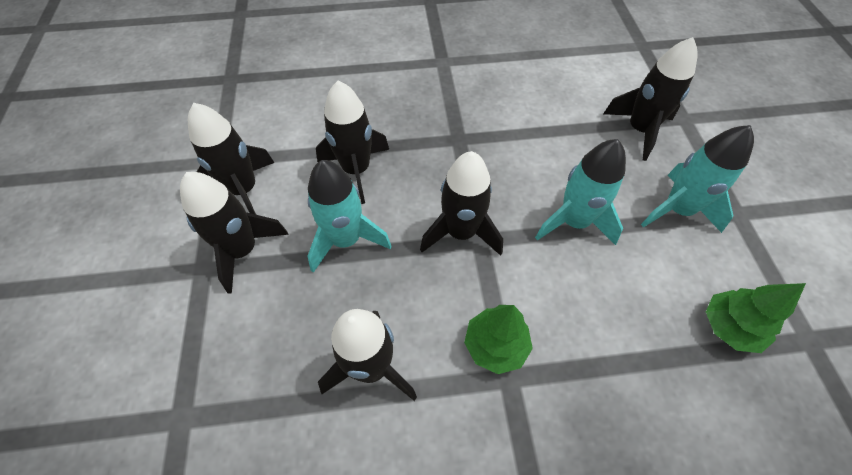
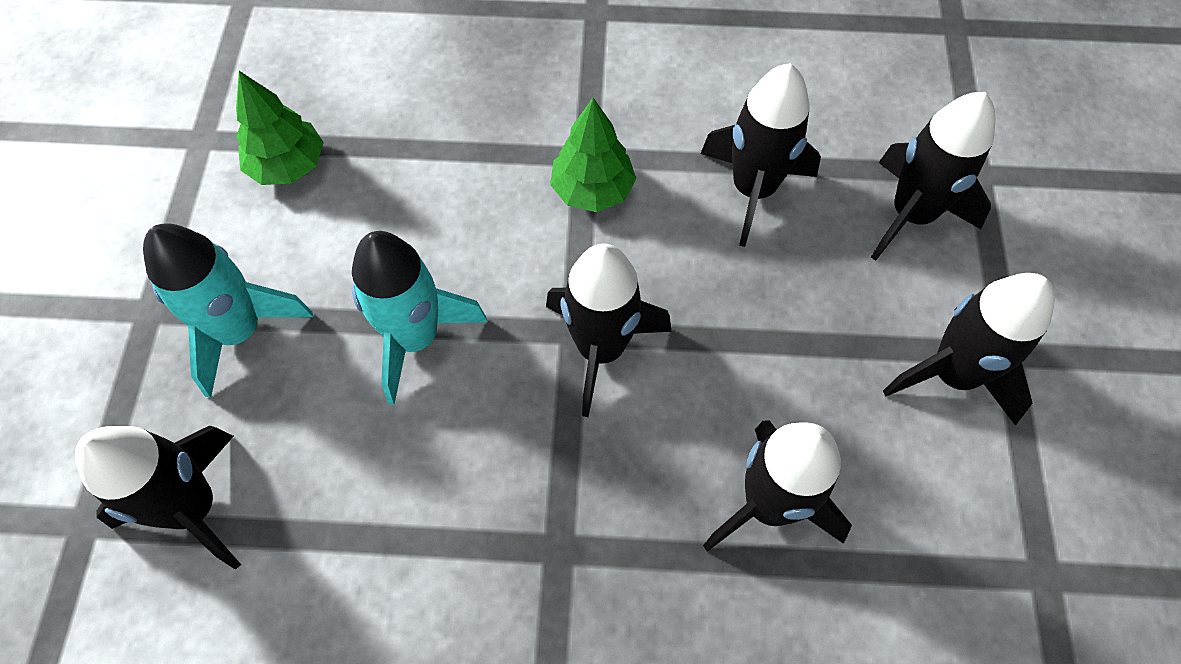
camera: 170 degrees left, 5 degrees up
(244, 190) = (977, 494): black rocket -> black rocket (911, 215)
(346, 240) = (786, 365): turquoise rocket -> none

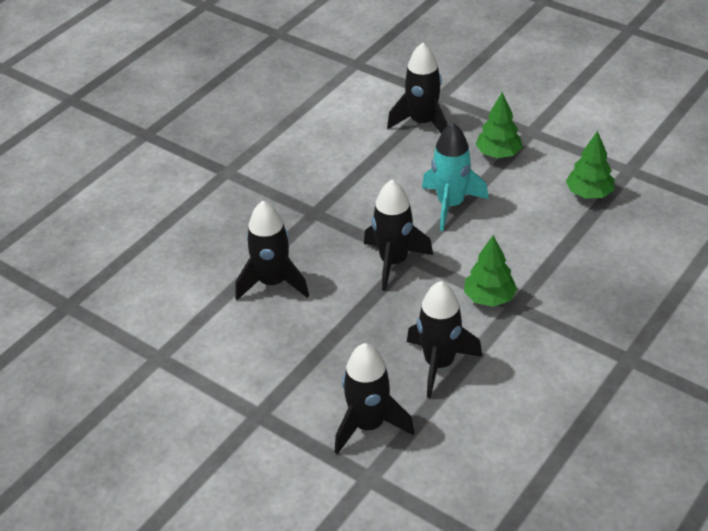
camera: 125 degrees right, 20 degrees down
(239, 331) = (498, 154): turquoise rocket -> green tree
(952, 374) = (269, 383): black rocket -> none

